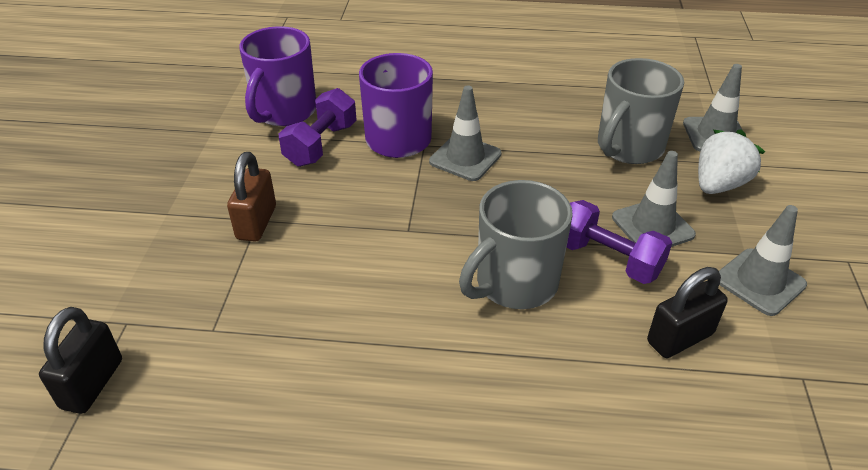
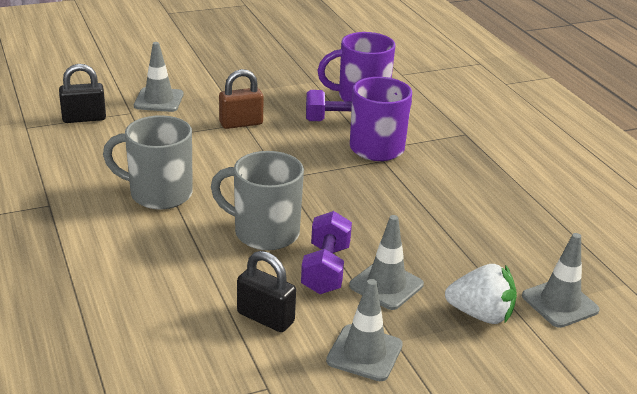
camera: 60 degrees right, 10 degrees down
(465, 158) = (385, 181): grey traffic cone -> grey traffic cone (159, 100)
(628, 147) = (483, 256): grey mug -> grey mug (159, 194)

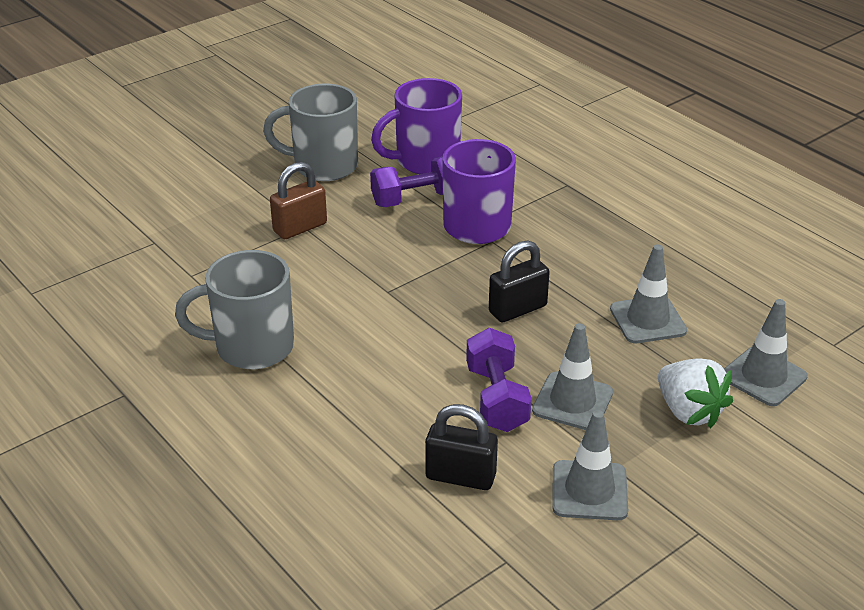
camera: 15 degrees left, 5 degrees up
(84, 118) = (99, 263): black padlock -> black padlock (517, 309)
(159, 100) = (180, 217): grey traffic cone -> grey traffic cone (647, 320)
(264, 232) = (403, 368): grey mug -> grey mug (323, 166)
(480, 314) = (689, 411): white strawberry -> white strawberry turned 60 degrees clockwise

